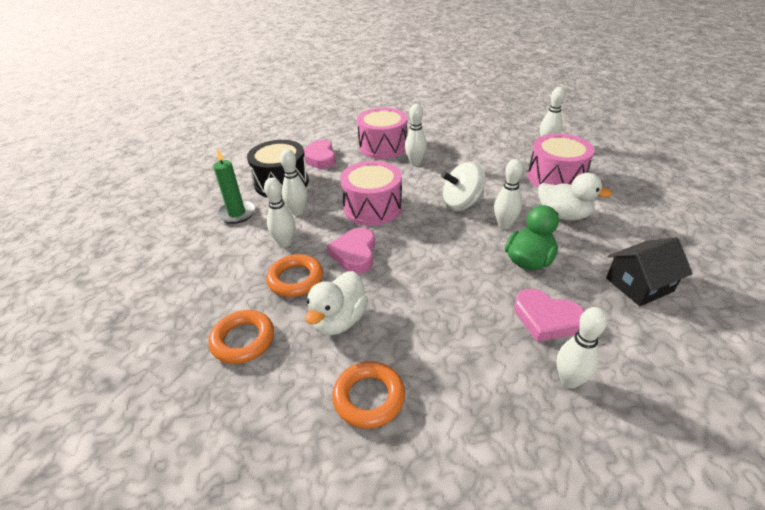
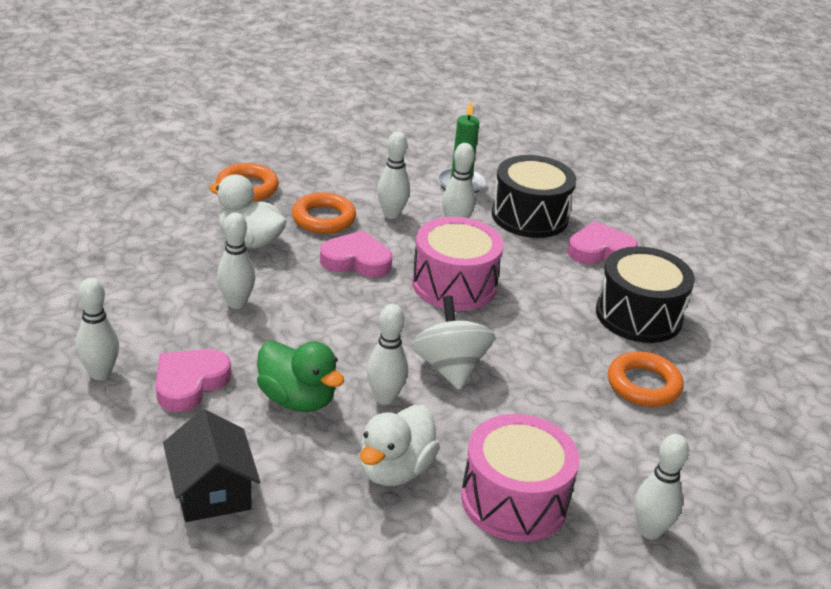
camera: 90 degrees right, 5 degrees down
(369, 397) = (147, 249): orange ring -> orange ring (643, 385)
(383, 146) = (638, 315): pink drum -> black drum
(415, 162) = (581, 342): white bowling pin -> white bowling pin (236, 303)

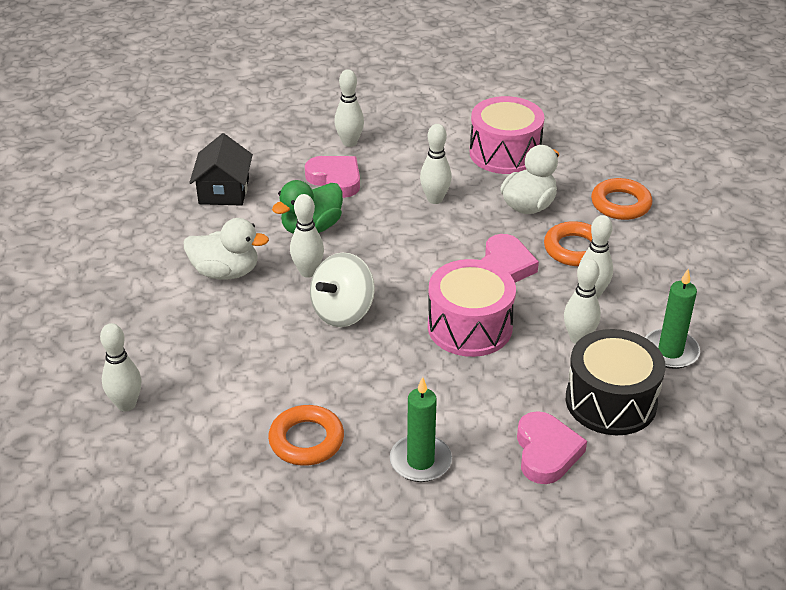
camera: 100 degrees right, 5 degrees up
(212, 491) = (224, 191): black house -> black house turned 75 degrees counterclockwise
(395, 470) = (226, 272): white duck -> white duck turned 150 degrees clockwise
(450, 368) = (343, 312): white spinning top -> white spinning top turned 135 degrees clockwise
(514, 500) = (180, 331): pink drum -> pink drum (505, 153)
(638, 315) = (420, 461): black drum -> green candle

